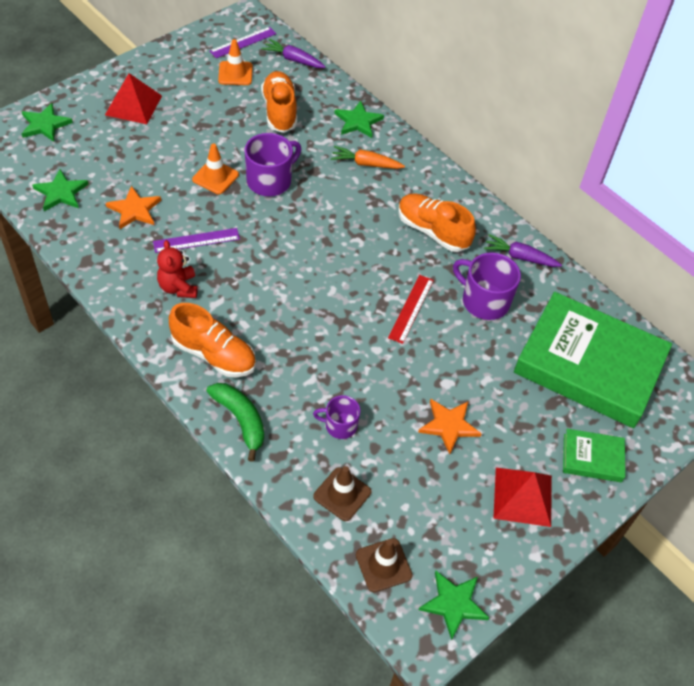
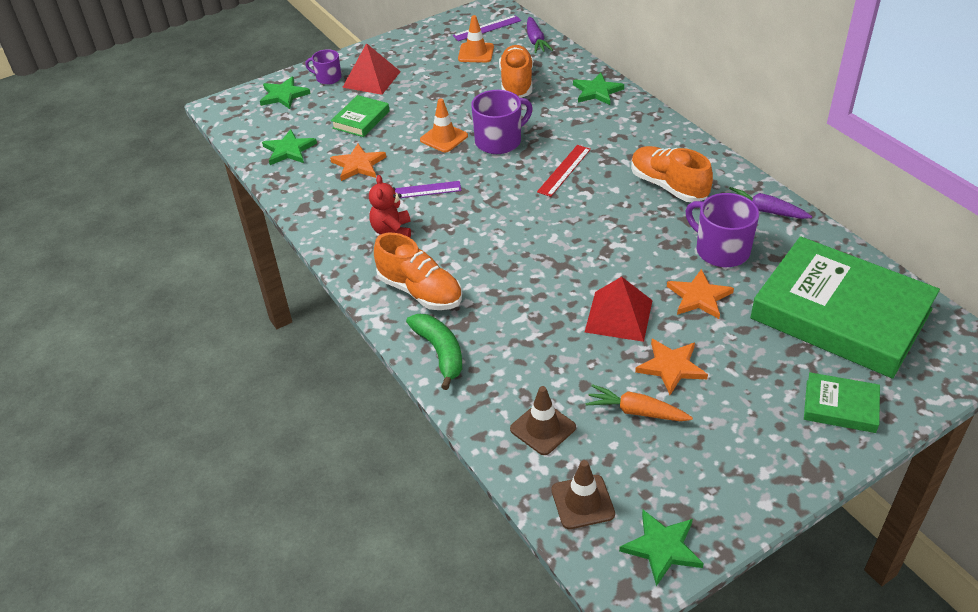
camera: 15 degrees right, 10 degrees down
(129, 155) = (361, 120): none -> green book
(293, 59) = (536, 41): purple carrot -> purple carrot turned 135 degrees counterclockwise
(340, 425) = (547, 362): purple mug -> purple mug (328, 78)
(365, 164) = (601, 127): orange carrot -> orange carrot (636, 411)
(411, 308) = (638, 255): red ruler -> red ruler (564, 170)
(468, 351) = (699, 297): none -> orange star
(522, 496) = (753, 441): red pyramid -> red pyramid (618, 316)

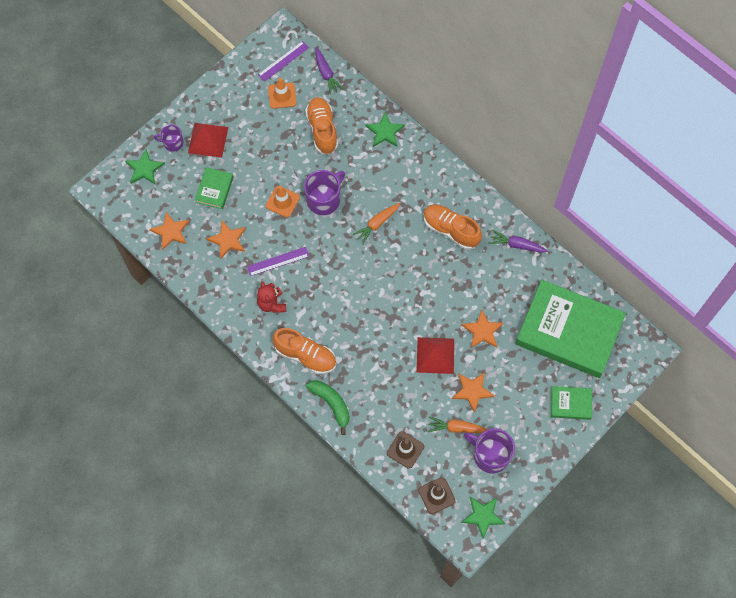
camera: 15 degrees left, 25 degrees up
(289, 150) = (171, 231): green star -> orange star
(564, 170) = (376, 224): red ruler -> orange carrot
(721, 250) = (492, 287): purple mug -> purple mug (490, 455)

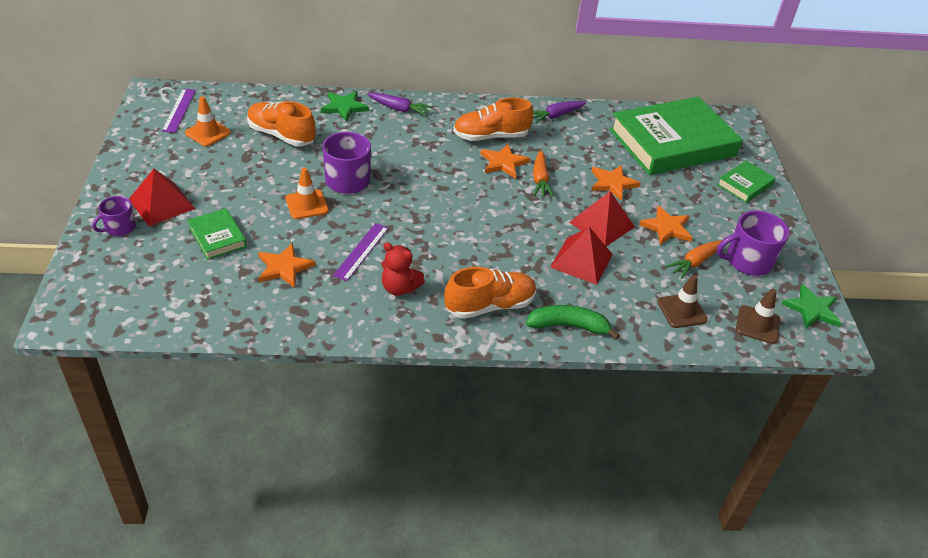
camera: 50 degrees left, 25 degrees down
(144, 169) = (107, 267): green star -> none
(171, 231) = (205, 301): orange star -> orange star (503, 163)
(326, 74) = (236, 98): purple carrot -> purple carrot (399, 109)
(376, 224) = (421, 169): orange carrot -> orange carrot (540, 179)
(391, 369) = (581, 260): none -> red pyramid

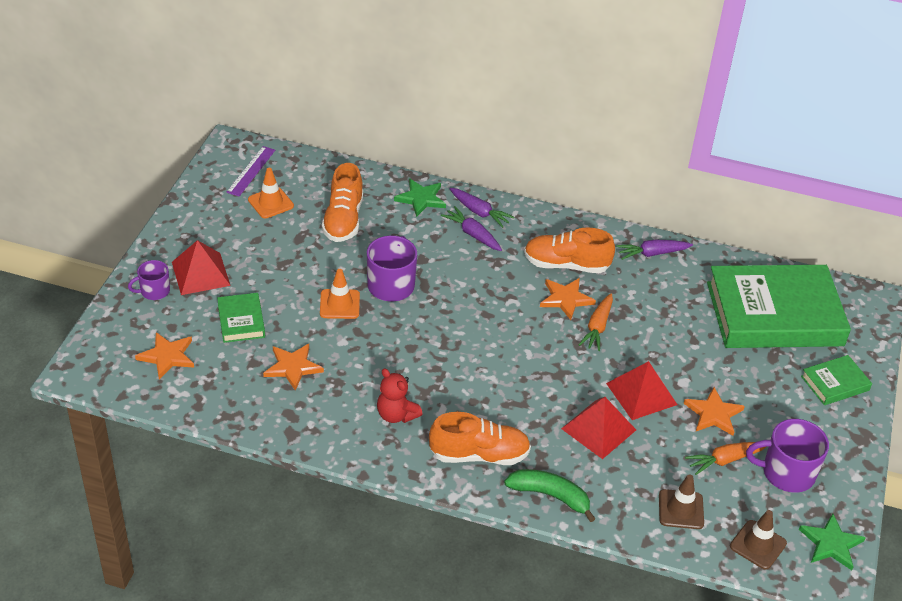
camera: 20 degrees right, 0 degrees up
(281, 135) = (343, 220): orange shoe -> orange shoe turned 135 degrees counterclockwise
(361, 251) = (374, 367): purple ruler -> none
(401, 127) = (472, 234): none -> purple carrot
(612, 183) = (678, 349): orange star -> orange star (167, 356)

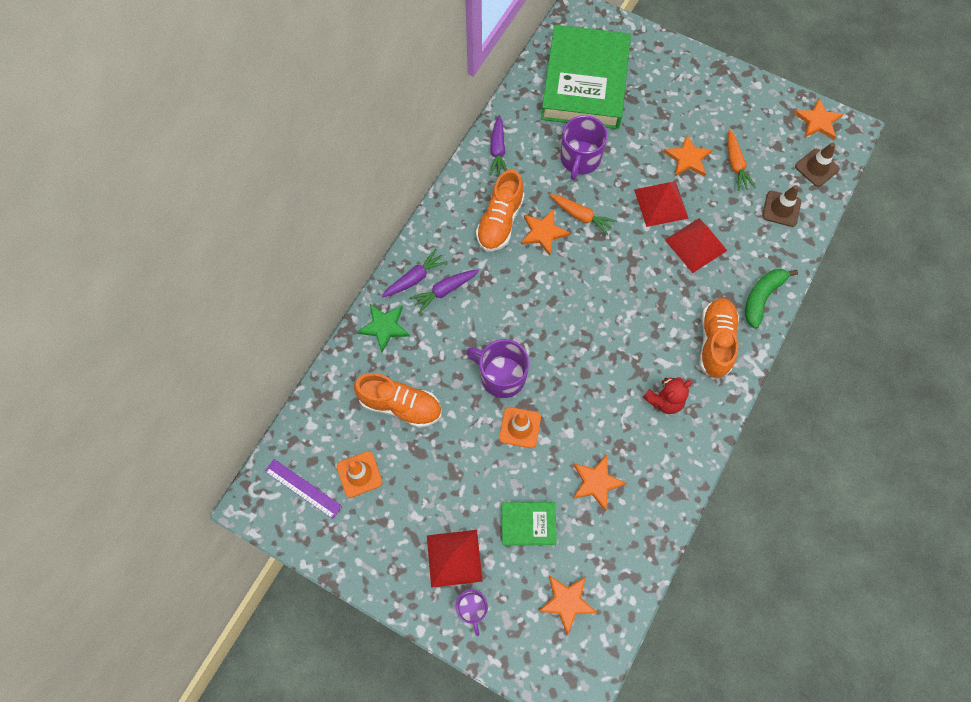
camera: 75 degrees left, 25 degrees up
(786, 473) = (751, 128): purple mug -> purple mug (580, 159)
(831, 544) = (818, 121): green star -> orange star
(835, 383) = (665, 67): green book -> none

